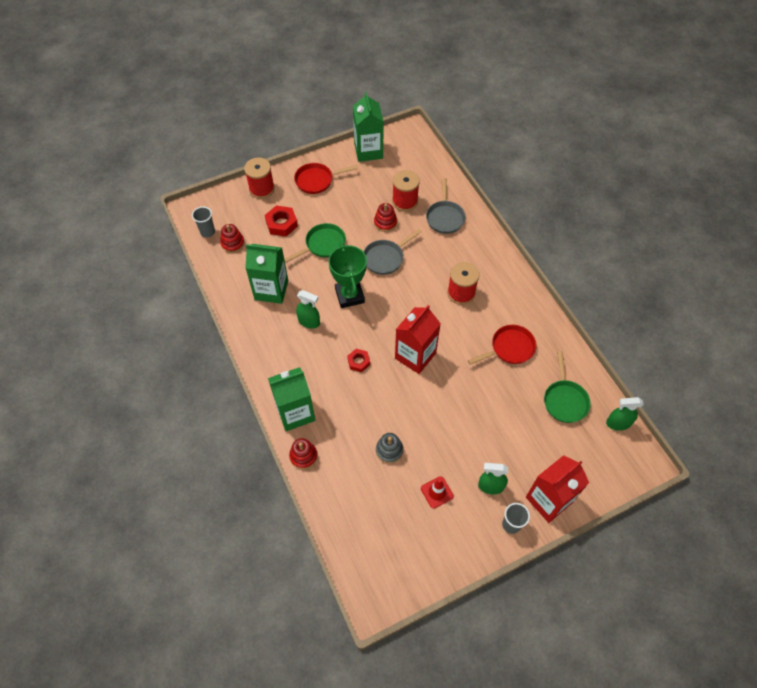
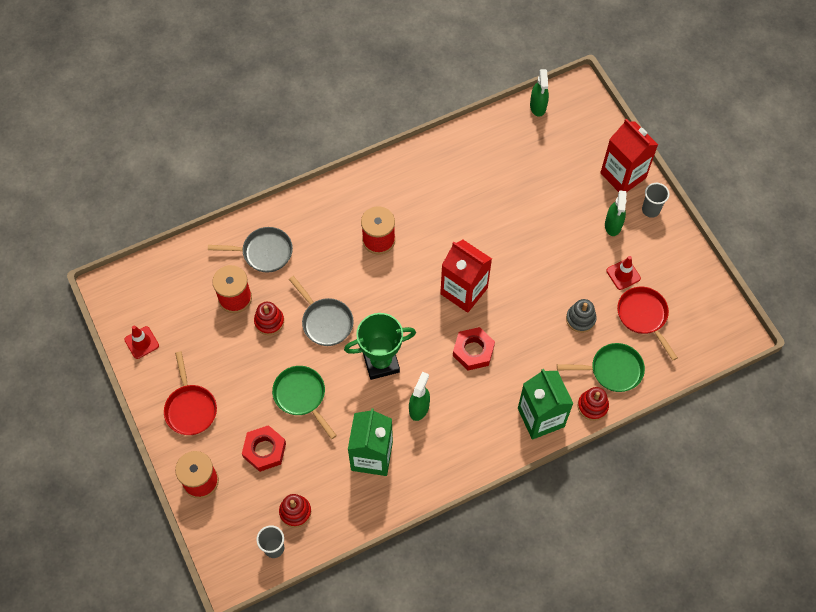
camera: 90 degrees left, 5 degrees up
(358, 362) = (473, 351): red nut -> red nut, size x1.56
(368, 151) = (141, 342): green carton -> red traffic cone
(509, 348) = (452, 195): red pan -> red pan (643, 316)
(564, 400) = (514, 150): green pan -> green pan (612, 370)

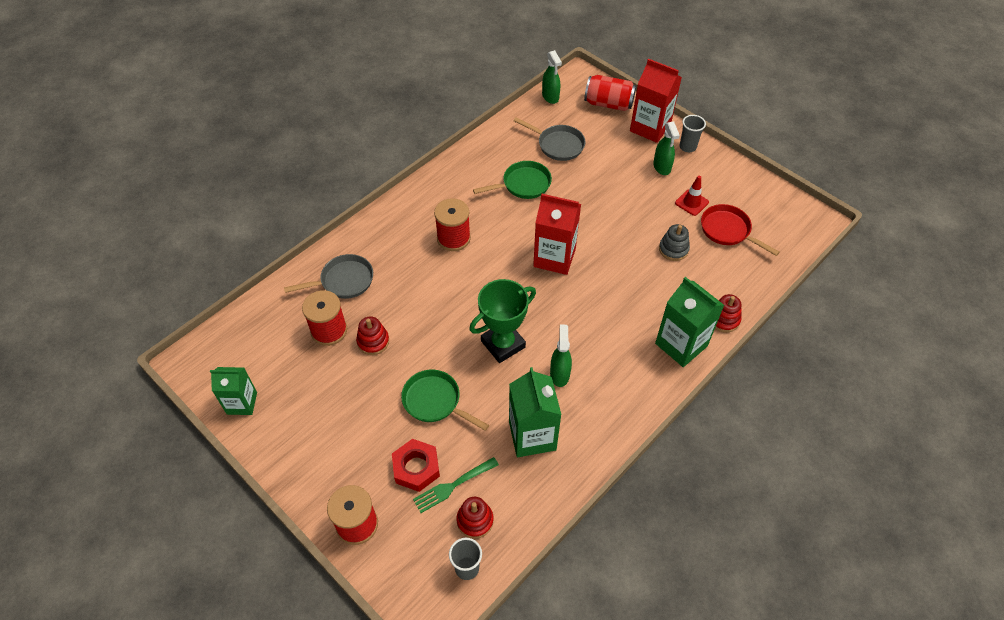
camera: 20 degrees left, 10 degrees down
(141, 342) = (242, 403): red traffic cone -> green carton
(190, 408) = (319, 452): red pan -> none
(289, 476) = (453, 485): none -> green fork
(325, 322) = (431, 324): grey pan -> grey pan (558, 145)
(473, 351) = (588, 306): red nut -> none
(593, 133) = (608, 104): none -> red can
(612, 370) = (725, 283): green pan -> green pan (523, 184)

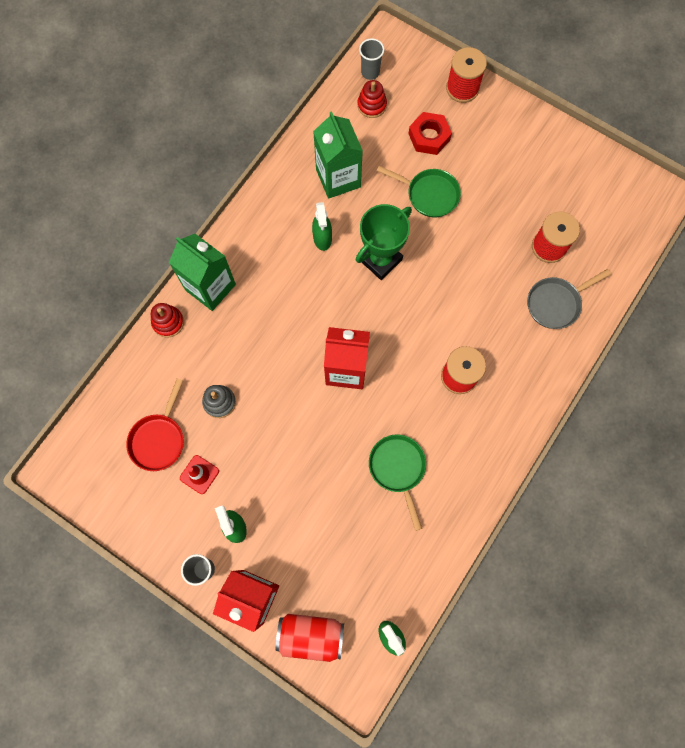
camera: 170 degrees right, 20 degrees up
(242, 403) = (596, 166): green carton -> none
(373, 341) = (503, 242): red stacking toy -> none
(453, 485) = (395, 128): green fork -> none
(523, 184) = (398, 468): green pan -> green pan turned 105 degrees clockwise
(558, 145) = (367, 543): grey pan -> none
(728, 230) = (159, 439): red pan -> red pan turned 75 degrees clockwise

